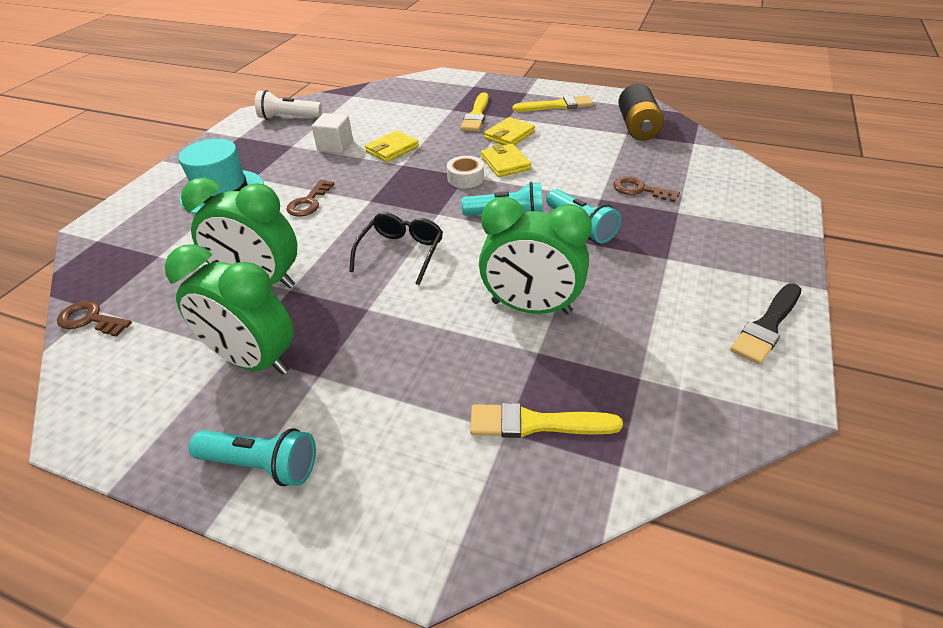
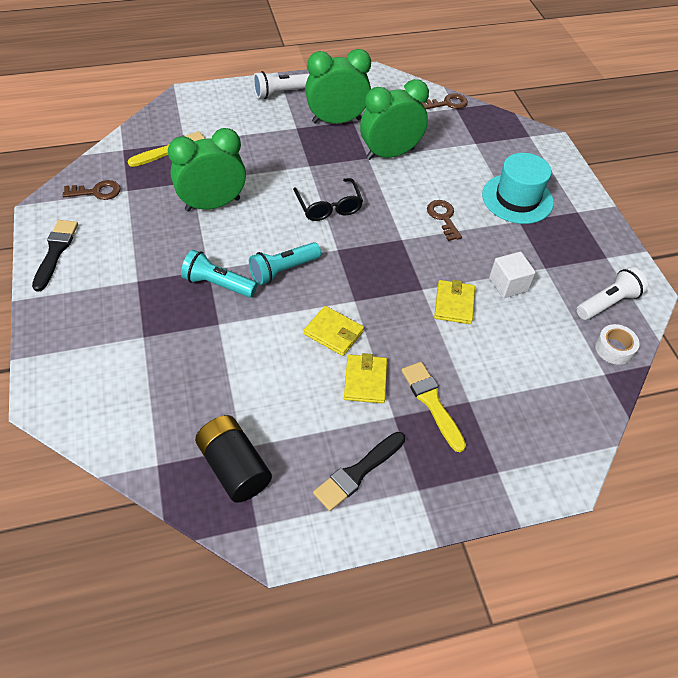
camera: 140 degrees right, 10 degrees up
(262, 465) = (280, 93): turquoise flashlight -> white flashlight
(465, 178) = (351, 296): white tape -> white tape (614, 348)
(556, 106) = (358, 472): yellow brush -> black brush
(639, 190) = (188, 351): brown key -> brown key (97, 192)

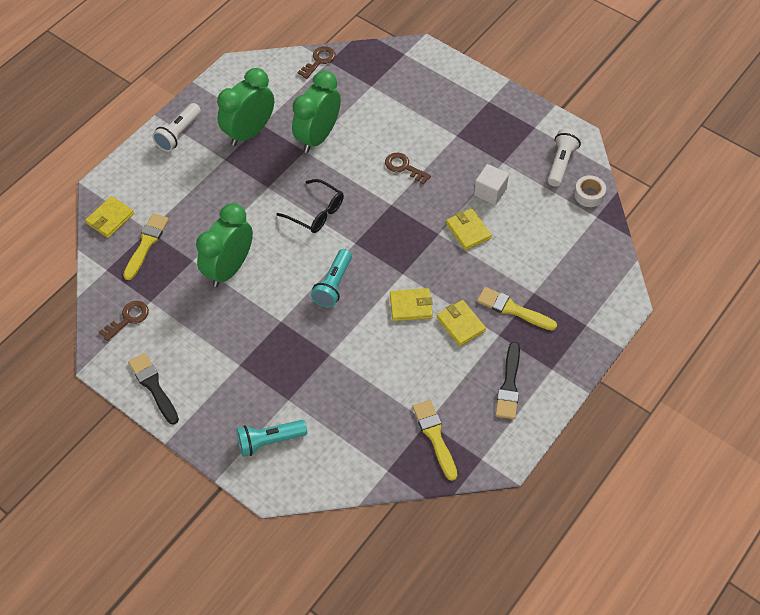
camera: 35 degrees left, 5 degrees up
(166, 118) = (110, 218): none -> yellow wallet
(218, 284) = (299, 327): turquoise flashlight -> turquoise flashlight (269, 441)
(234, 467) = (435, 436): black battery -> yellow brush
(517, 199) = (440, 117): turquoise hat -> none

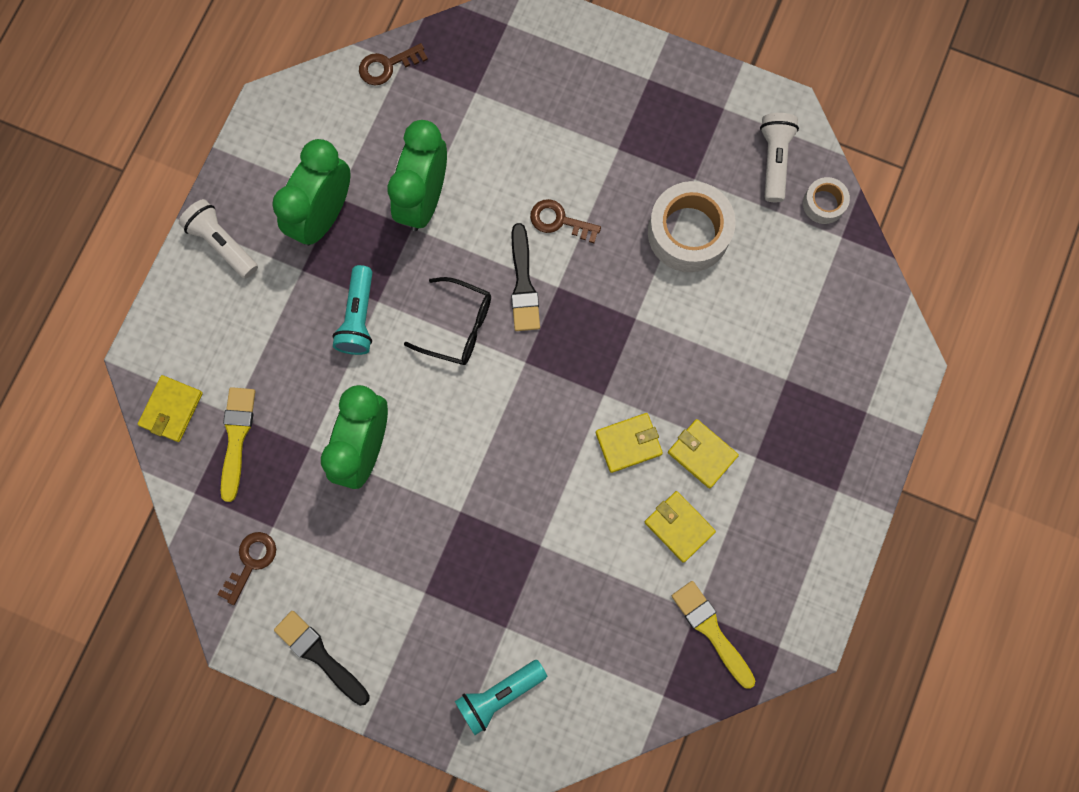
camera: 15 degrees left, 20 degrees up
(178, 134) = (222, 243): white flashlight -> white flashlight turned 120 degrees clockwise
(319, 61) = (387, 66): brown key -> brown key turned 135 degrees counterclockwise
(333, 285) = (515, 437): turquoise flashlight -> turquoise flashlight (358, 318)
(468, 231) = (675, 303): yellow wallet -> yellow wallet (679, 526)
(490, 192) = (688, 232): white cube -> white tape
(509, 385) = (788, 529): black brush -> black brush (523, 283)
(513, 309) = (765, 413): yellow brush -> none

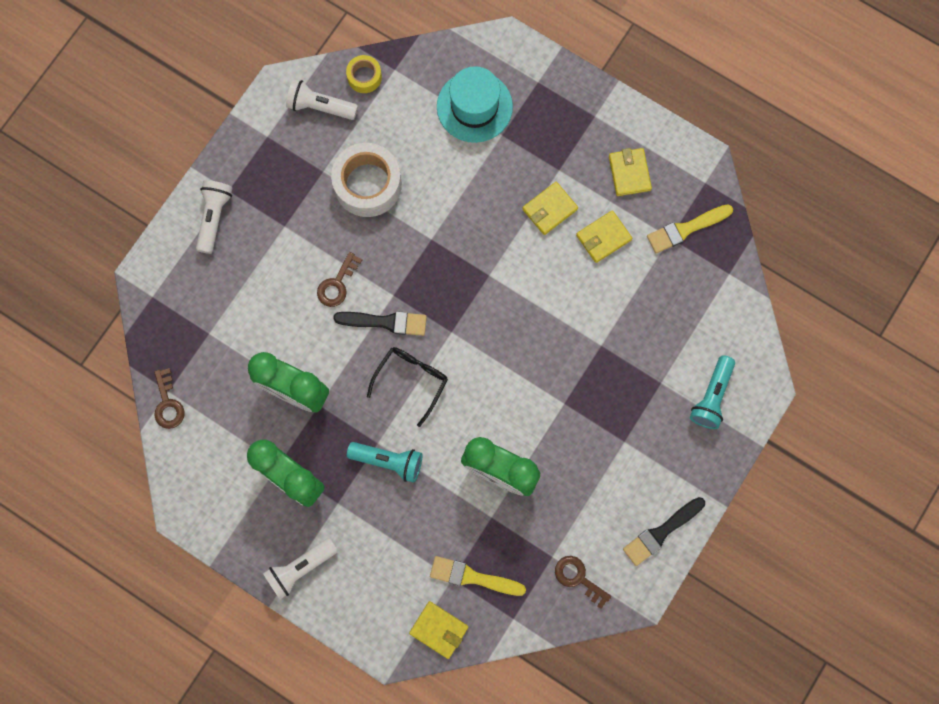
camera: 80 degrees left, 0 degrees up
(499, 695) = (711, 396): turquoise flashlight -> turquoise flashlight turned 45 degrees clockwise
(613, 70) = (214, 217): none -> white flashlight
(628, 443) = (531, 263): yellow wallet -> yellow wallet (629, 173)
(815, 340) = (474, 106): none -> turquoise hat
(823, 203) = (364, 77): white tape -> yellow tape

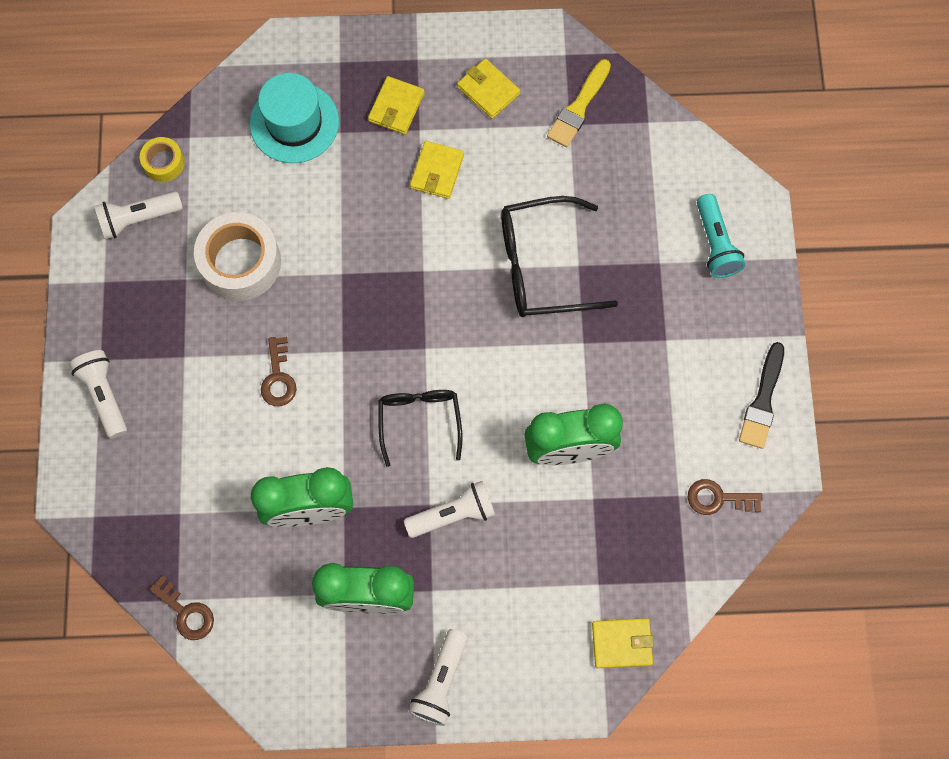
camera: 35 degrees left, 5 degrees down
(385, 322) = (353, 382): black brush -> none
(388, 461) = (453, 514): turquoise flashlight -> white flashlight
(473, 577) = (617, 569): yellow brush -> none
(575, 328) = (542, 266): none -> black glasses
(603, 237) = (507, 164): yellow wallet -> yellow wallet (396, 107)

